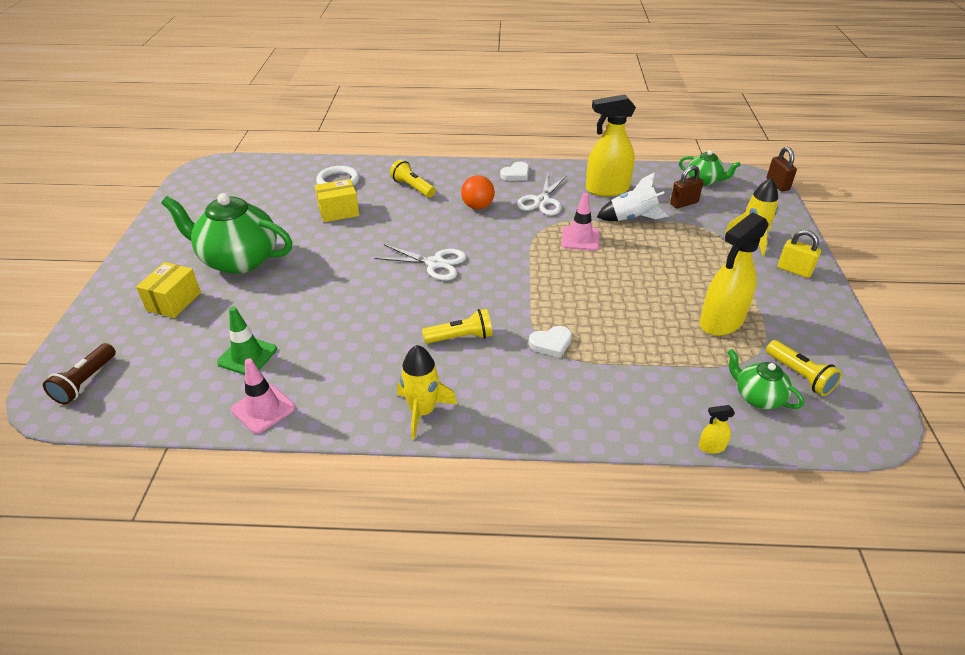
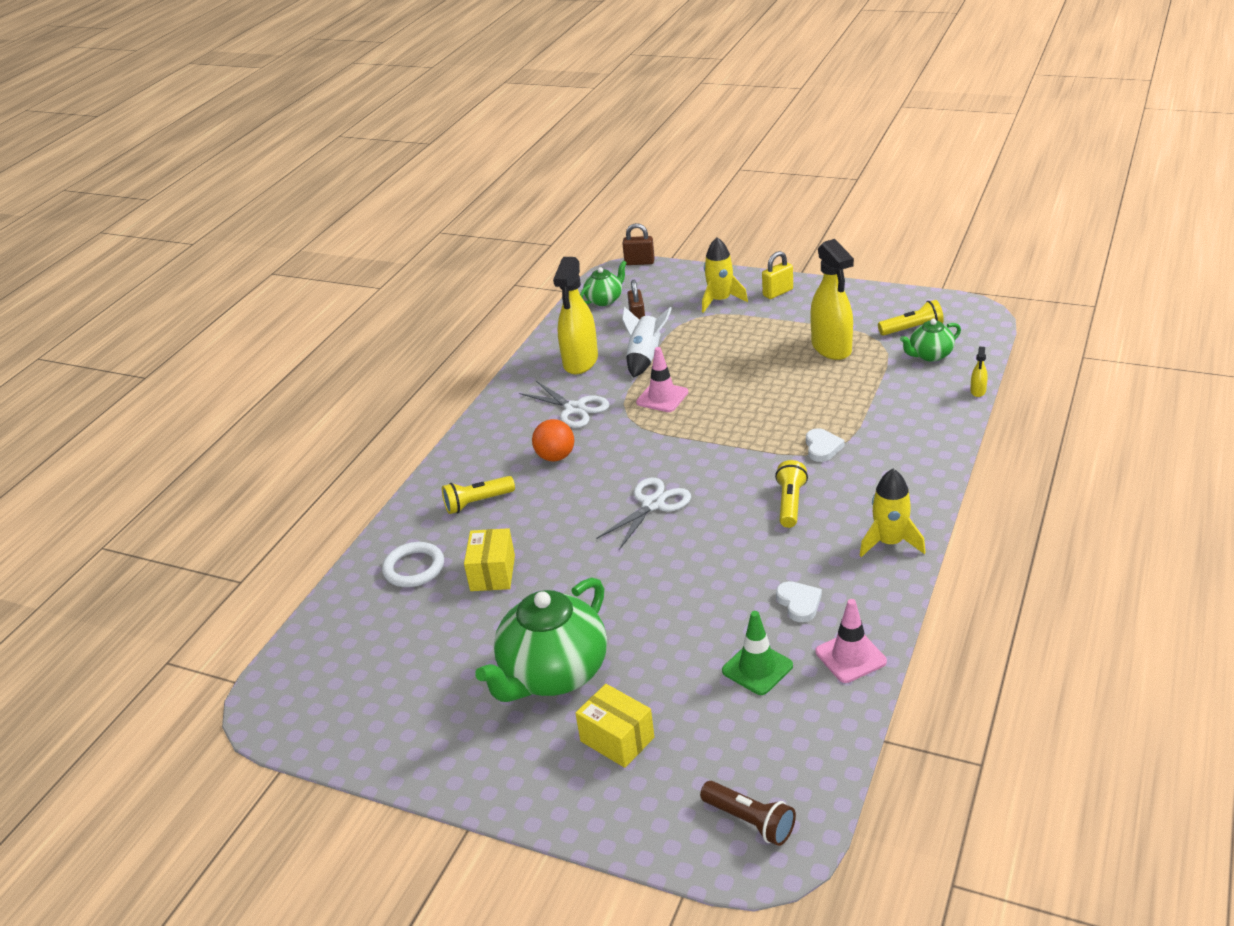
camera: 65 degrees left, 5 degrees down
(516, 174) = (504, 417): white heart -> white heart (799, 603)

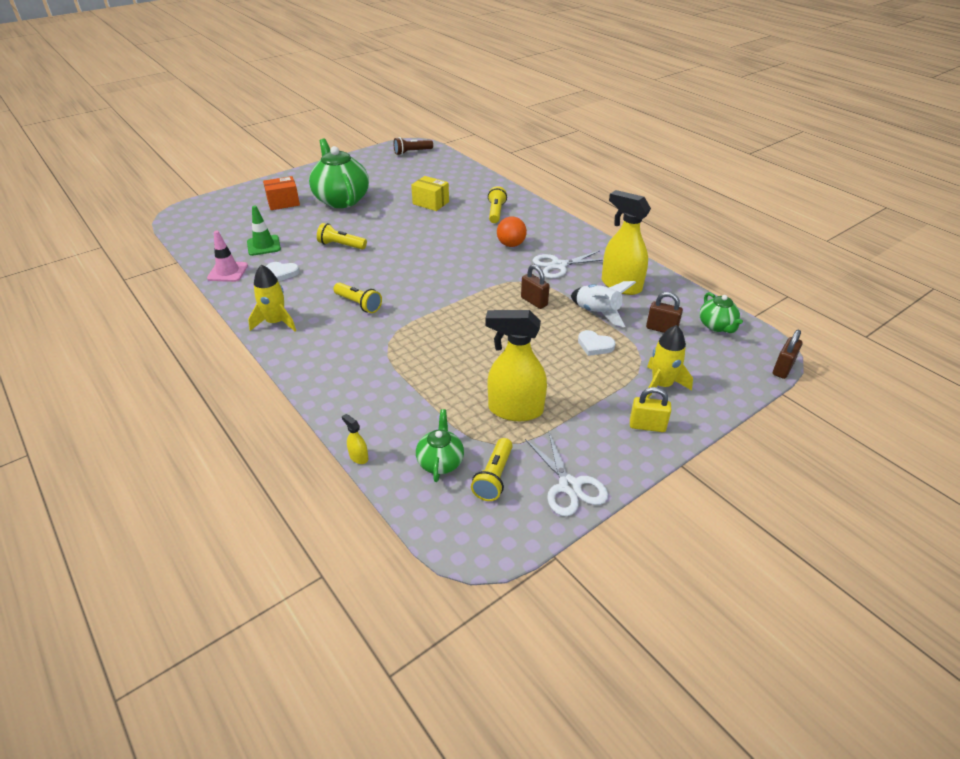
camera: 115 degrees right, 5 degrees up
(414, 568) = (463, 186): white ring -> none
(617, 739) = (283, 202): yellow box -> orange box
(653, 504) = (423, 260): white scissors -> white scissors (569, 486)
(662, 397) = (534, 301): pink traffic cone -> brown padlock
(684, 591) = (341, 245): none -> yellow flashlight
(750, 821) = (199, 216): brown flashlight -> brown flashlight (412, 152)
(778, 292) = (647, 426): yellow padlock -> yellow padlock turned 75 degrees counterclockwise
(822, 447) = (394, 341): white heart -> white heart (595, 345)

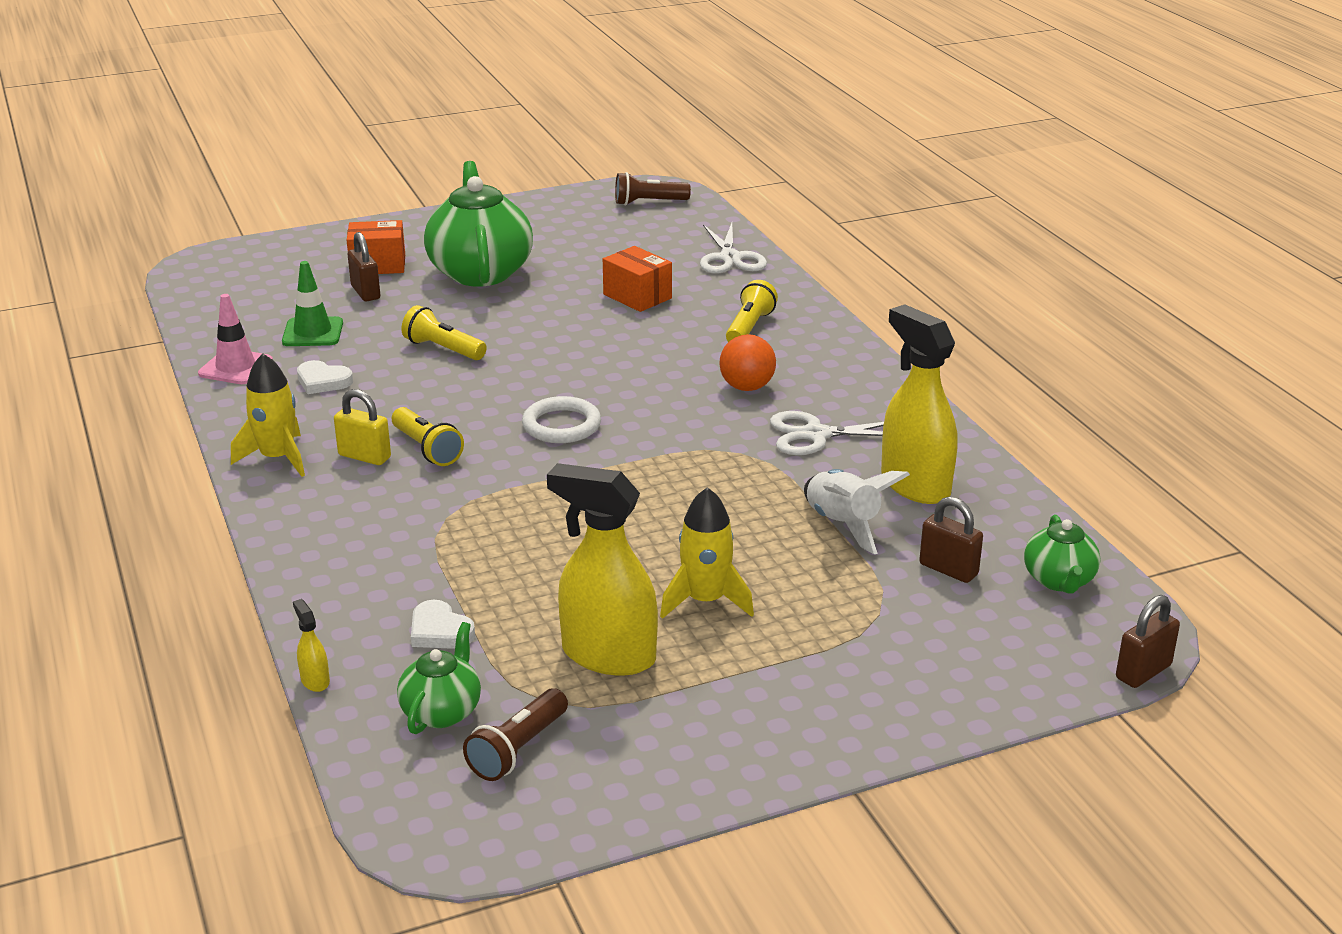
camera: 15 degrees right, 10 degrees down
(425, 279) = (561, 425): none -> white ring
(431, 203) = (637, 296): yellow box -> orange box
(494, 477) = (518, 749): yellow flashlight -> brown flashlight
(534, 301) = (736, 489): brown padlock -> brown padlock (365, 292)
(569, 486) = (637, 785): white scissors -> white scissors (730, 258)
(595, 345) = (807, 577): white heart -> white heart (440, 631)
(647, 426) = (826, 720): yellow padlock -> yellow padlock (364, 456)
(661, 385) = (892, 660): yellow rocket -> yellow rocket (705, 600)

